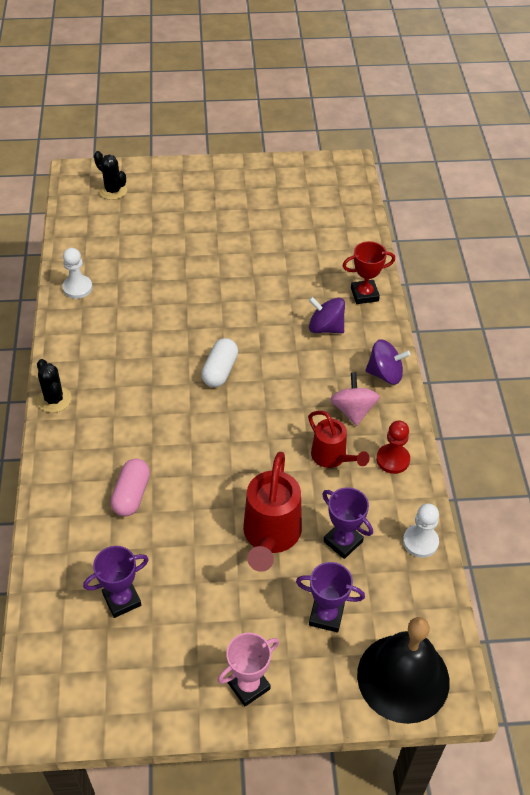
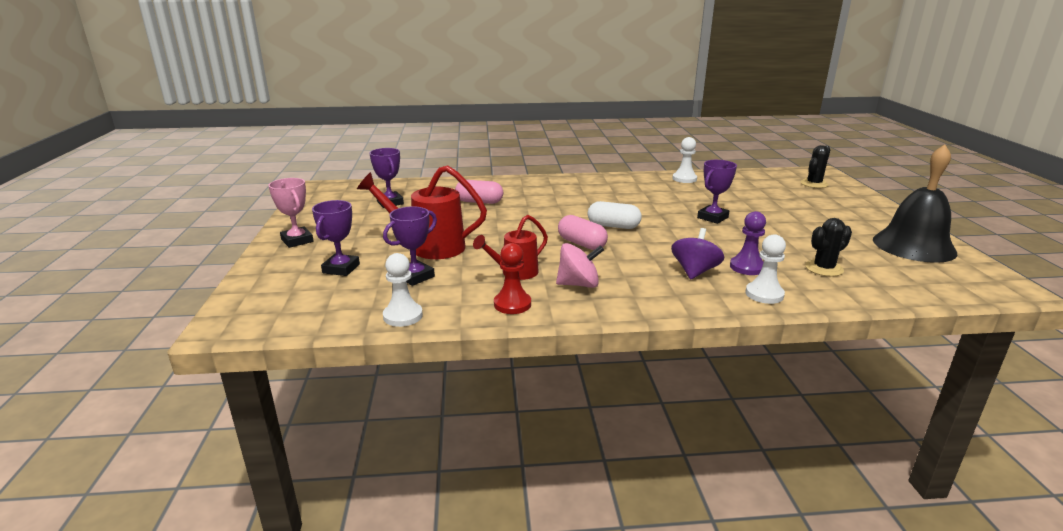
camera: 90 degrees right, 25 degrees down
(54, 399) = (567, 178): black cactus -> black cactus (824, 268)
(202, 290) = (712, 217): none -> purple trophy
(265, 401) = (581, 244): none -> pink capsule
(316, 292) = (747, 267): none -> purple pawn
(364, 294) = (764, 294): red trophy -> white pawn
(385, 374) = (638, 303): purple spinning top -> none
(403, 678) = (258, 301): black bell -> black bell (914, 246)

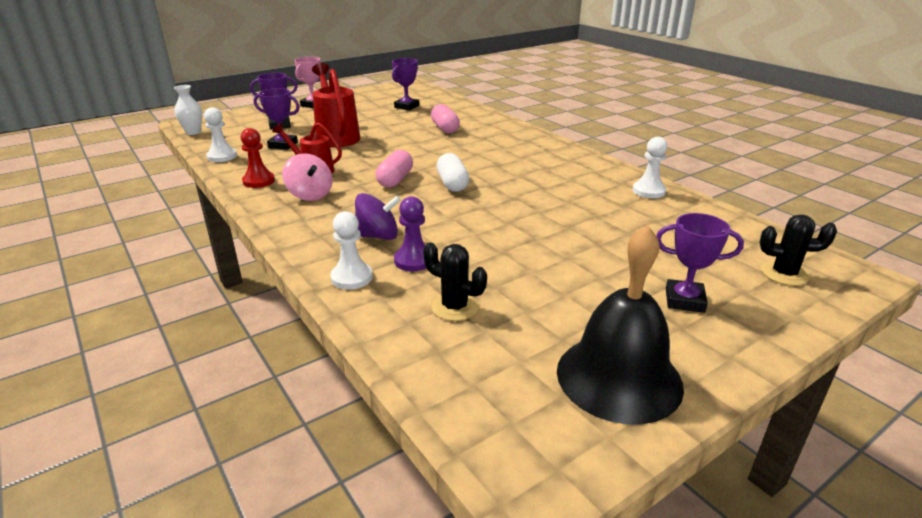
camera: 60 degrees right, 5 degrees up
(272, 325) = (193, 132): none -> white vase
(712, 217) = (539, 224): purple trophy -> purple trophy (684, 300)

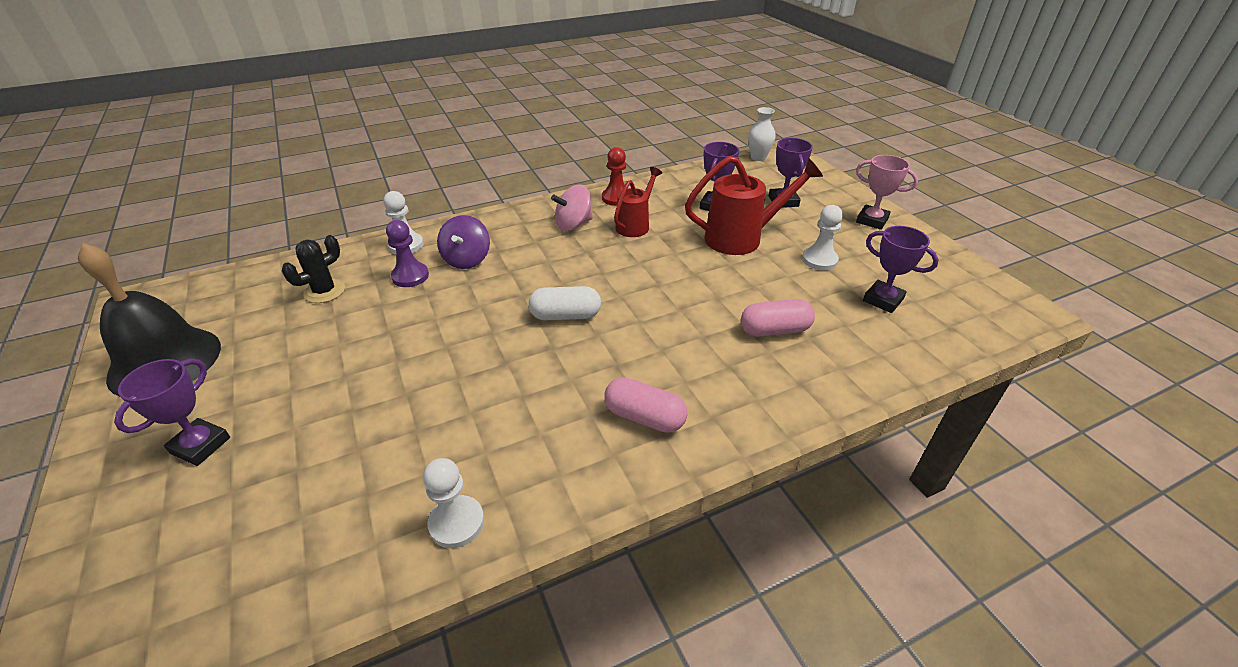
camera: 100 degrees right, 10 degrees up
(222, 156) = (685, 177): white pawn -> white pawn (819, 260)
(395, 180) = (592, 275): pink capsule -> pink capsule (644, 417)
(784, 274) = (146, 584): black cactus -> none

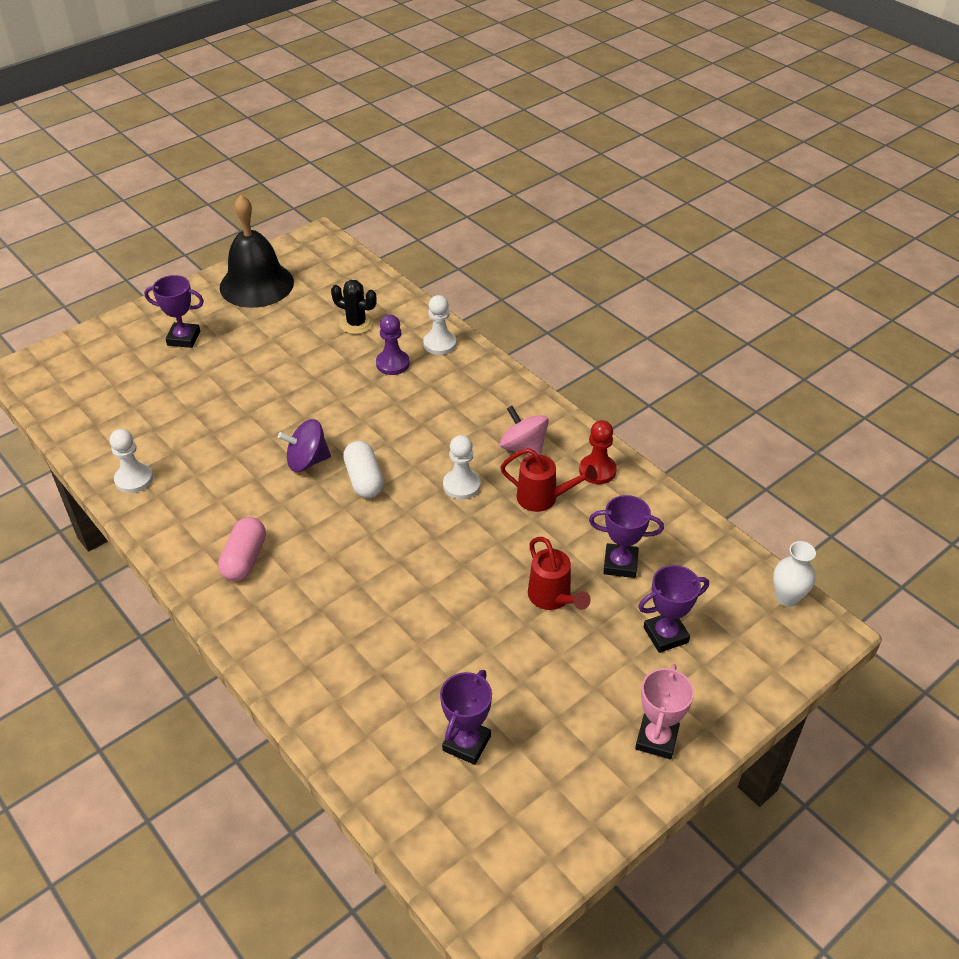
camera: 75 degrees right, 5 degrees up
(467, 259) = (430, 390): purple spinning top -> purple spinning top (307, 461)
(741, 238) = (552, 598): red watering can -> red watering can, size x0.63
(774, 330) = (383, 641): pink capsule -> none
(819, 260) = (531, 679): white pawn -> white pawn (461, 485)

